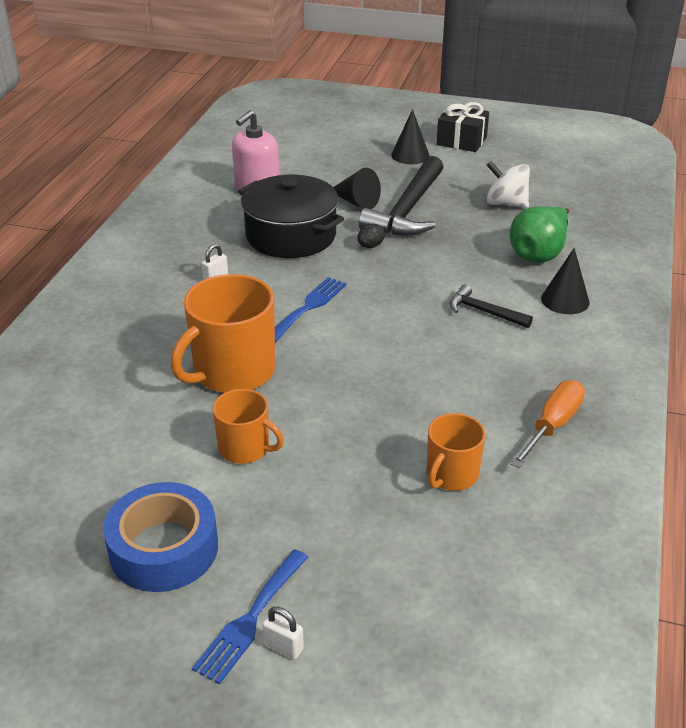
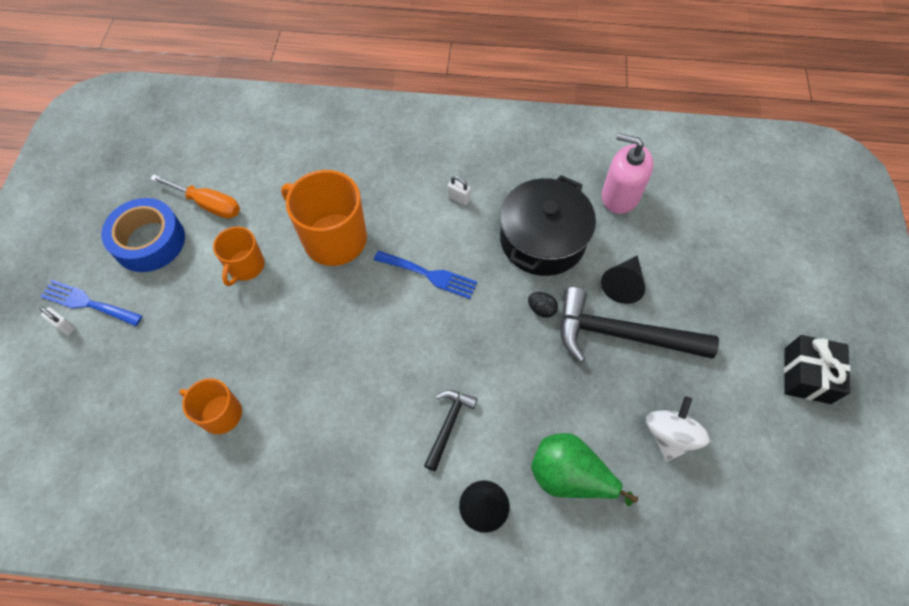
camera: 80 degrees right, 25 degrees up
(283, 647) = (64, 326): white padlock -> white padlock turned 75 degrees counterclockwise
(410, 155) = (746, 323): black cone -> none
(552, 426) = (283, 494): orange screwdriver -> orange screwdriver (208, 204)

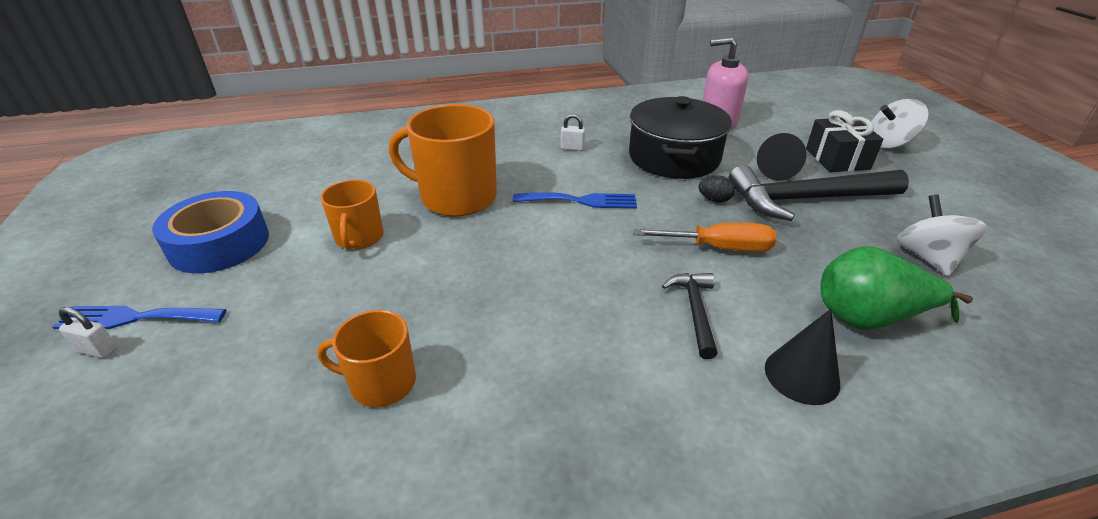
camera: 20 degrees left, 25 degrees down
(208, 204) = (290, 201): orange screwdriver -> orange screwdriver (718, 248)
(766, 282) = (889, 143): none -> white spinning top
(807, 375) = (990, 188): black gift -> black gift (837, 159)

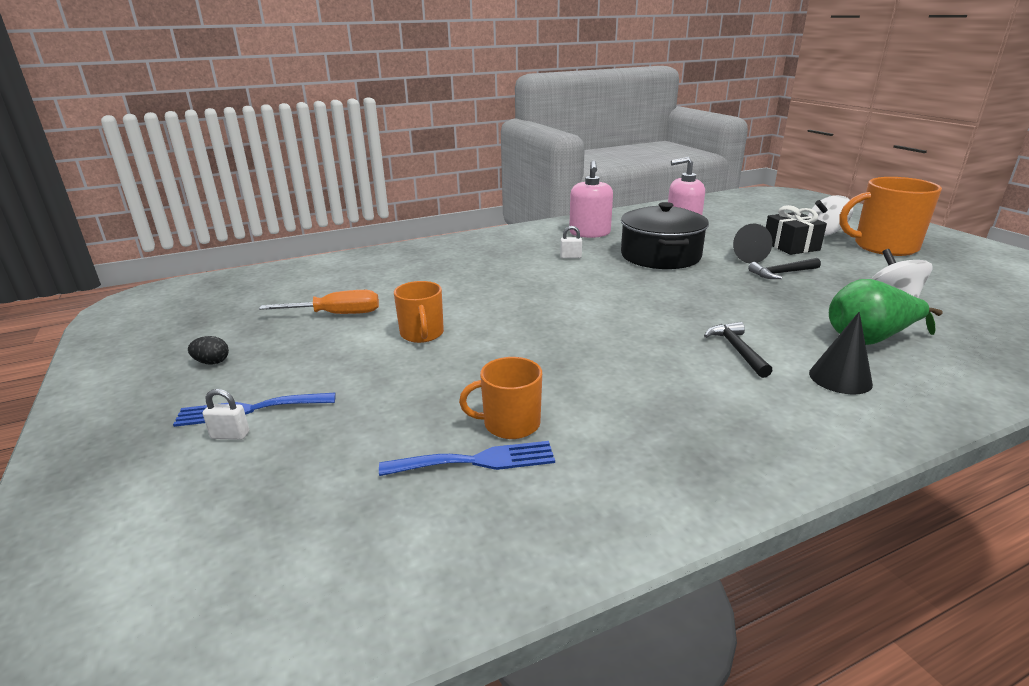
camera: 10 degrees left, 10 degrees down
(219, 244) = (292, 351): blue tape -> none
(456, 197) = (491, 298): orange mug -> orange mug (884, 247)
(581, 201) = (601, 291): blue fork -> blue fork (477, 461)
(610, 116) = (589, 233): none -> pink soap dispenser
(714, 200) = (710, 280): black egg -> black egg (212, 362)
(718, 248) = (731, 310): orange screwdriver -> orange screwdriver (336, 314)
(806, 199) = (782, 273): black hammer -> black hammer, size x0.51

